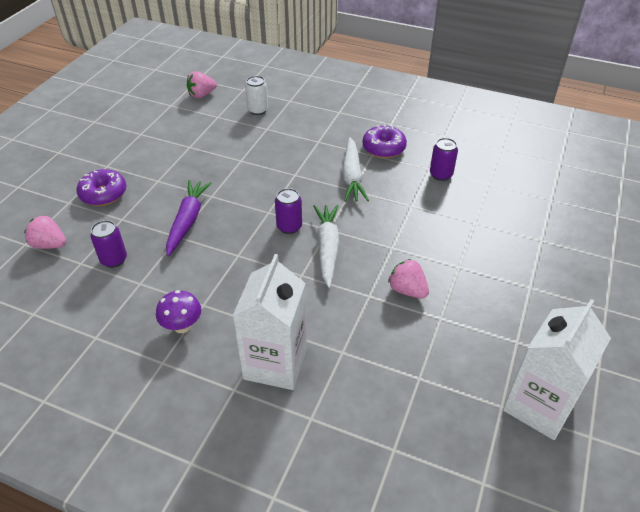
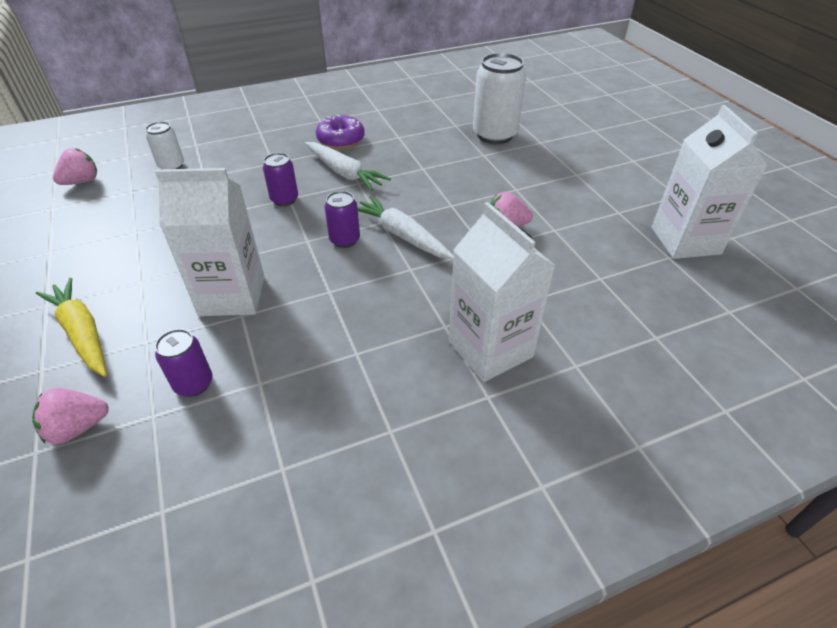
camera: 45 degrees left, 0 degrees up
(103, 194) = (82, 333): purple donut -> yellow carrot
(182, 326) = (363, 385): purple mushroom -> none
(188, 221) = (232, 295): purple carrot -> white carton
(202, 95) = (82, 182): pink strawberry -> pink strawberry turned 150 degrees counterclockwise
(441, 175) = (413, 136): purple can -> purple can (284, 199)
(509, 210) = (494, 135): none -> white can

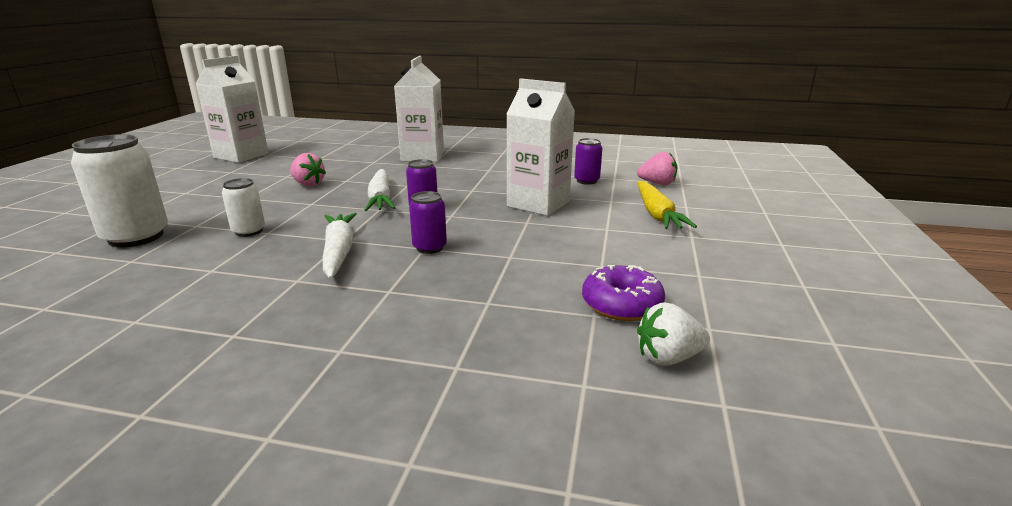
camera: 145 degrees left, 20 degrees down
(82, 182) = (668, 358): pink strawberry -> white strawberry
(171, 166) = (520, 335): white can -> white can (249, 231)
(341, 140) = (271, 290): purple donut -> purple donut (621, 305)

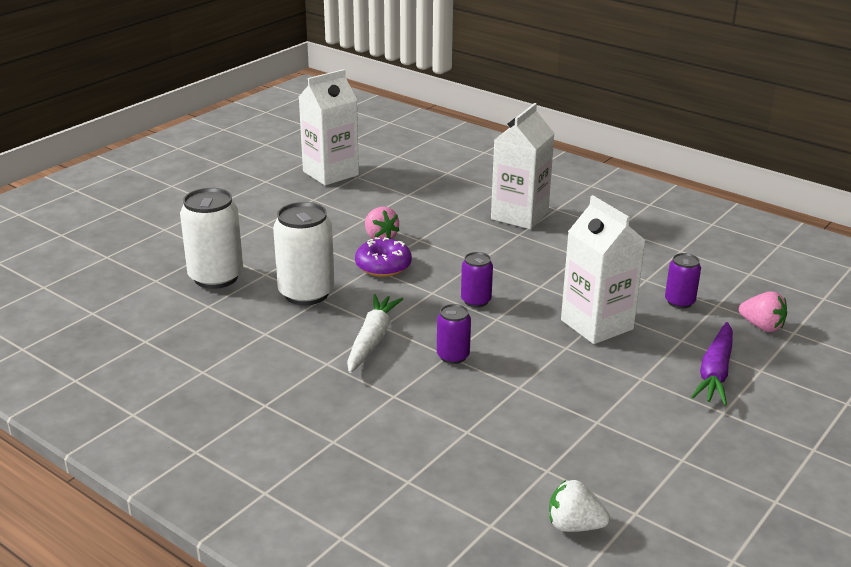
camera: 25 degrees right, 5 degrees up
(249, 231) = (306, 293): white can -> white can, size x1.85
(380, 199) = (440, 277): white carrot -> none
(621, 305) = (579, 468): purple donut -> purple donut (383, 266)
(656, 214) = (715, 372): yellow carrot -> purple carrot

